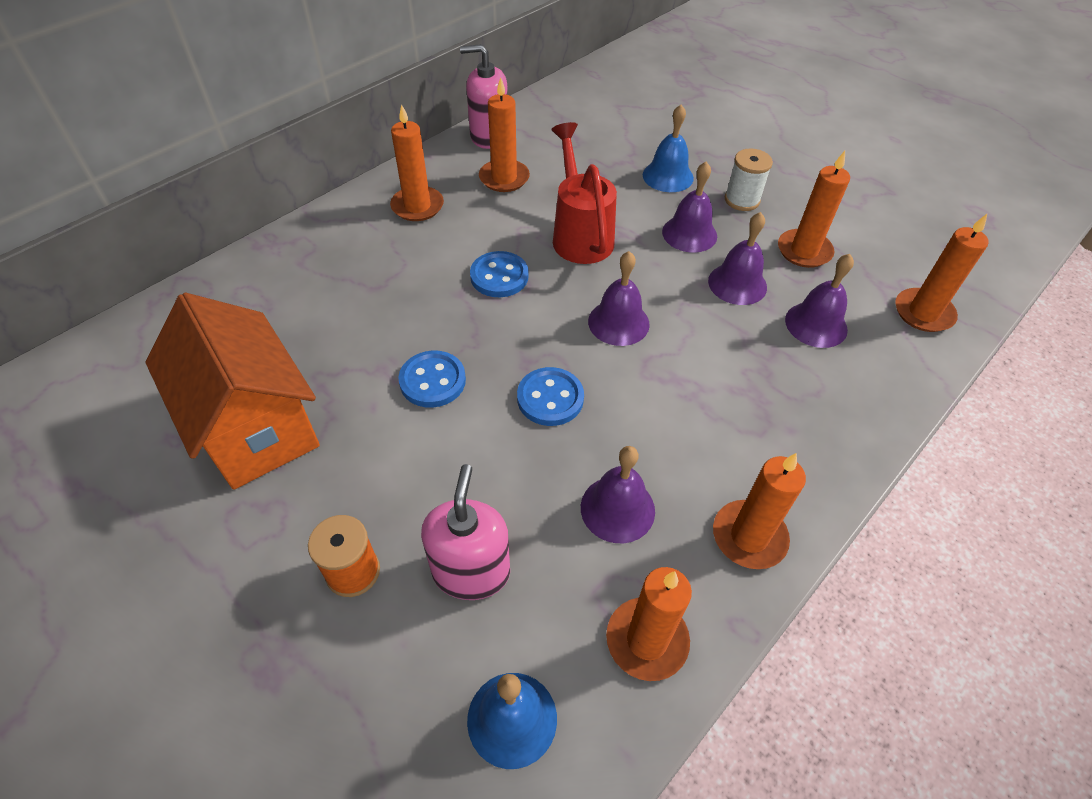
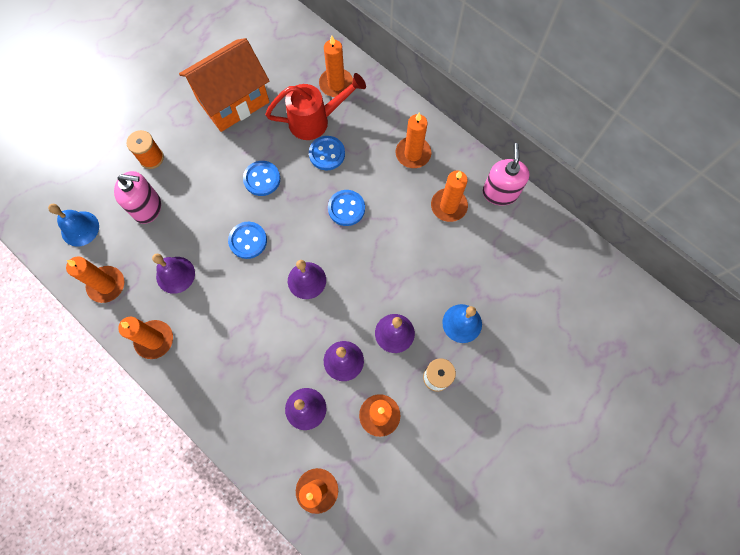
camera: 90 degrees right, 20 degrees up
(268, 284) = (336, 84): none -> orange candle
(399, 297) = (327, 154): none -> blue button
(580, 234) = (390, 258): red watering can -> red watering can (316, 120)

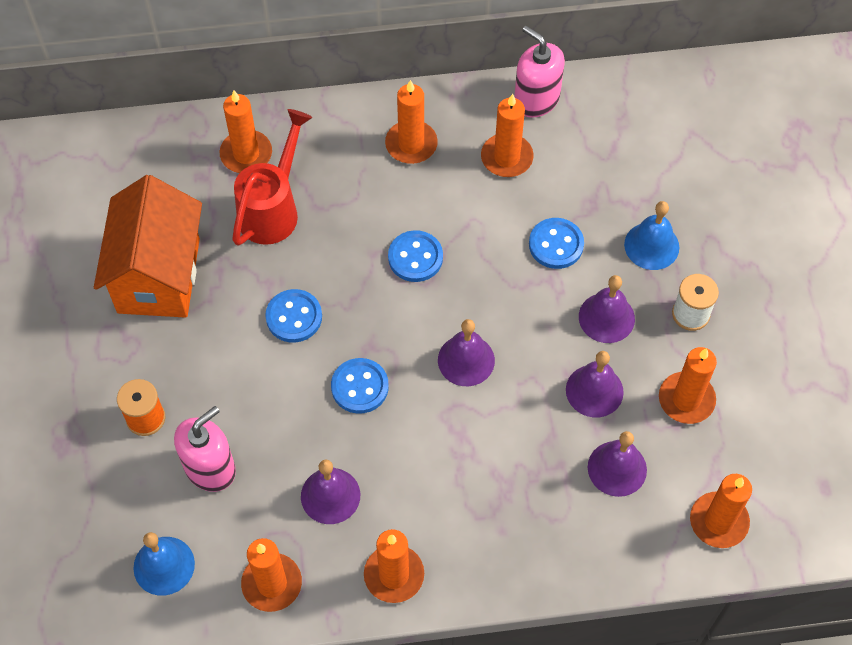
camera: 50 degrees left, 10 degrees down
(327, 154) = (327, 228): blue button -> blue button (556, 244)

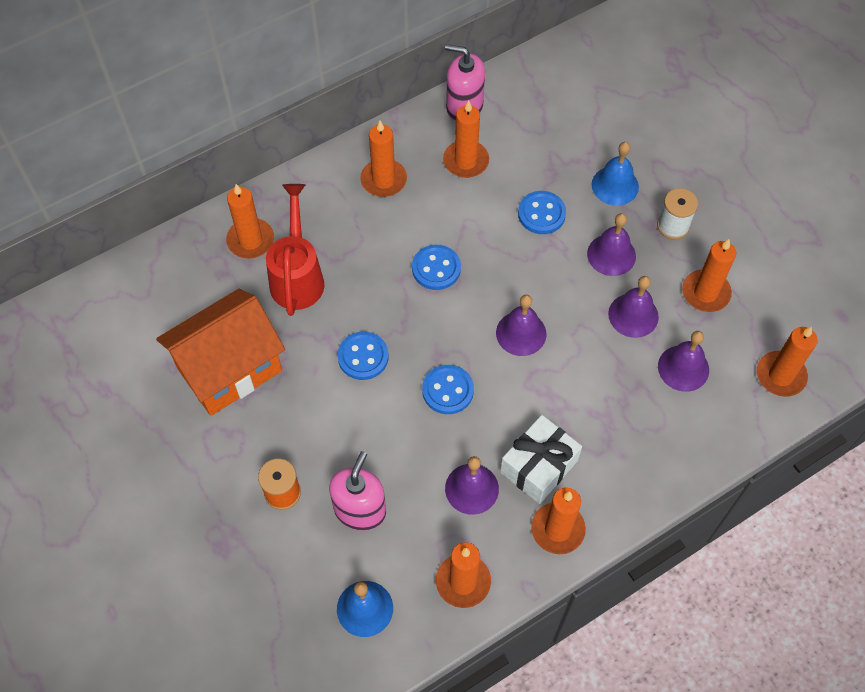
camera: 25 degrees left, 0 degrees up
(159, 275) = (229, 370): orange house -> orange house turned 75 degrees clockwise
(410, 503) = (539, 466): none -> white gift

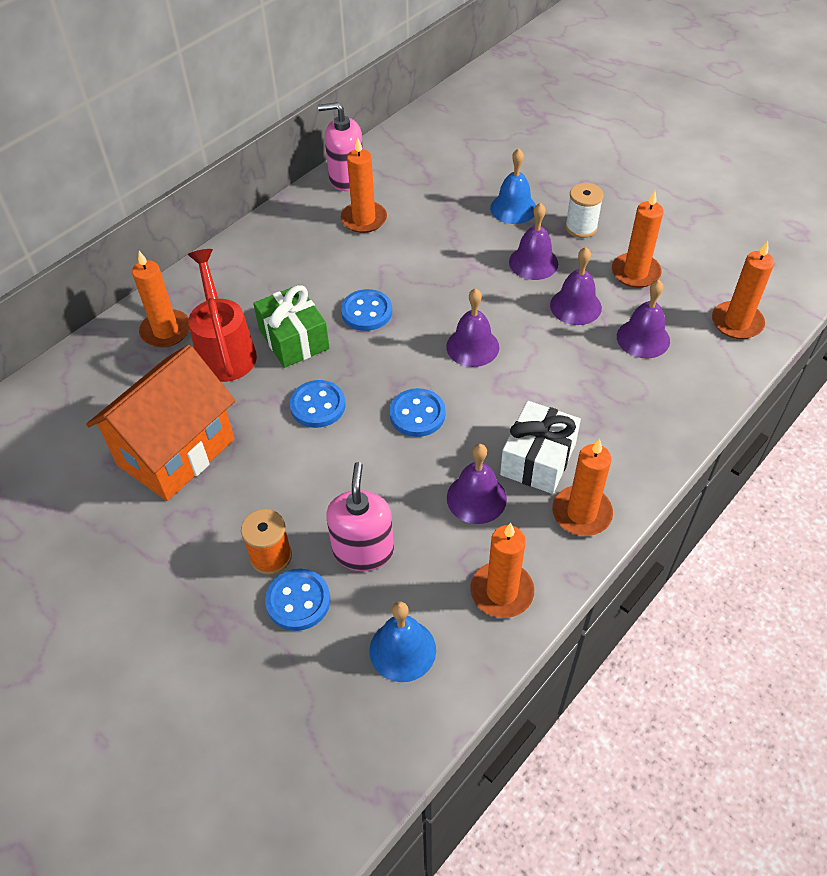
camera: 15 degrees left, 10 degrees down
(362, 280) = (294, 339): none -> green gift
(383, 180) = (288, 251): orange candle -> none
(541, 214) = (453, 245): blue button -> blue button (298, 601)

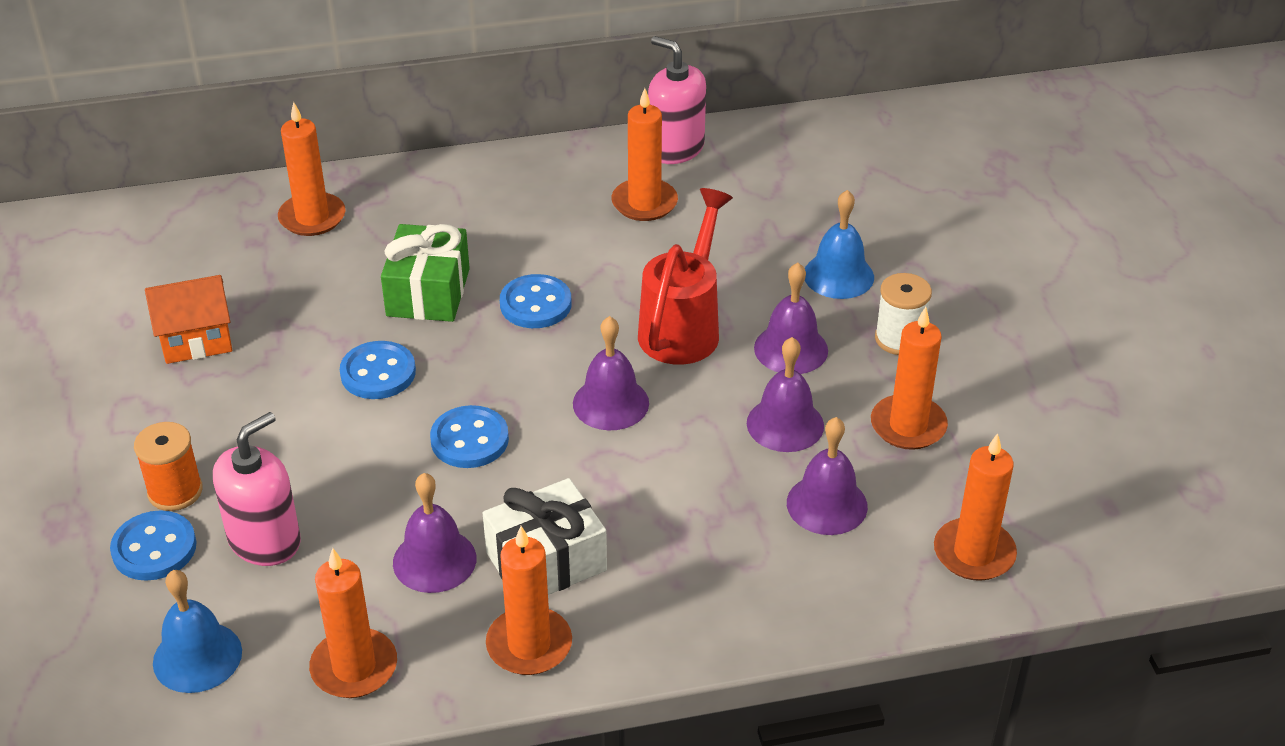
camera: 35 degrees right, 10 degrees down
(176, 452) = (196, 341): orange house -> orange house, size x0.54
(225, 350) = (348, 267): red watering can -> red watering can (684, 326)

